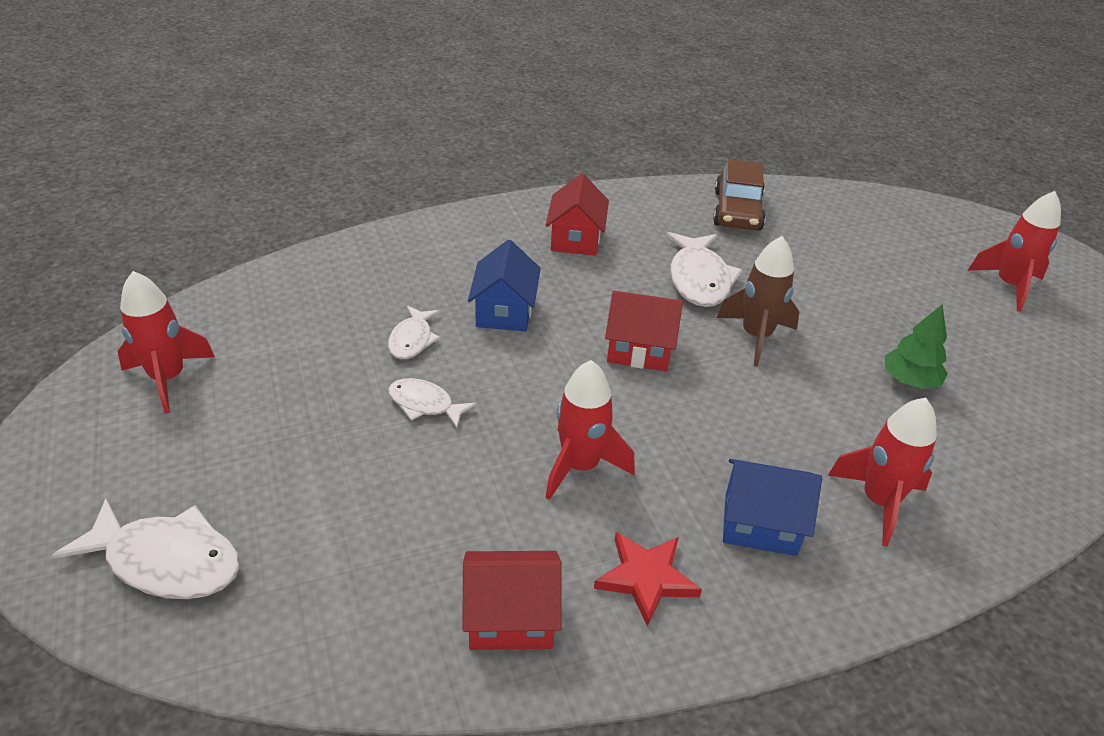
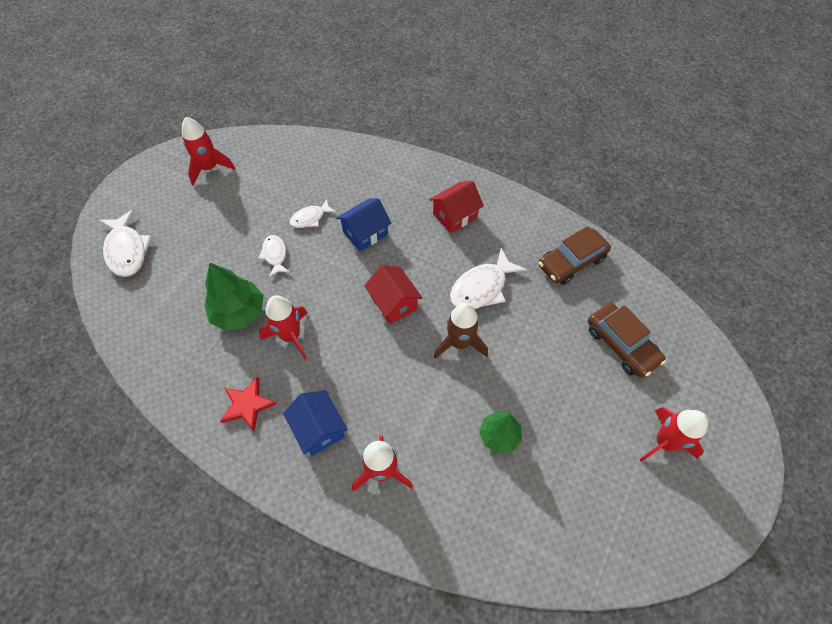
camera: 50 degrees right, 20 degrees up
(473, 496) = (239, 312): none -> green tree
(510, 618) = (188, 372): red house -> none
(871, 243) = (621, 344): none -> brown car

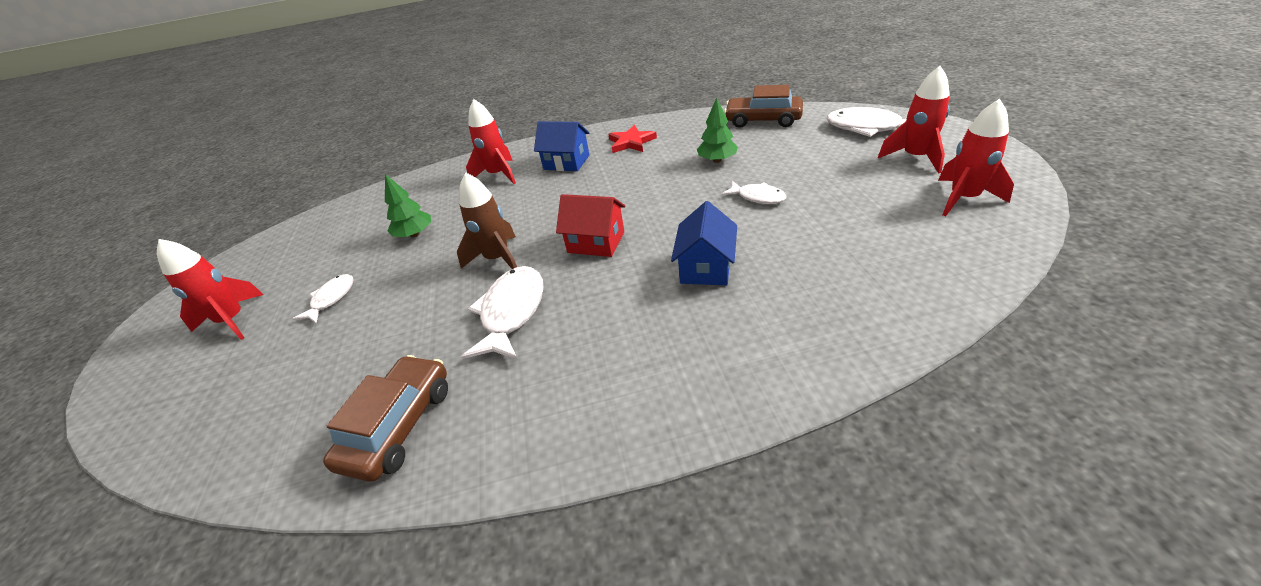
camera: 145 degrees right, 20 degrees down
(239, 312) = (717, 160): green tree -> green tree, size x0.66
(291, 336) = (655, 176): red rocket -> red rocket (915, 157)
(310, 218) = (782, 238): white fish -> white fish (331, 299)
(455, 215) = (624, 363): red house -> none
(621, 344) = (294, 372): brown car -> brown car (763, 120)

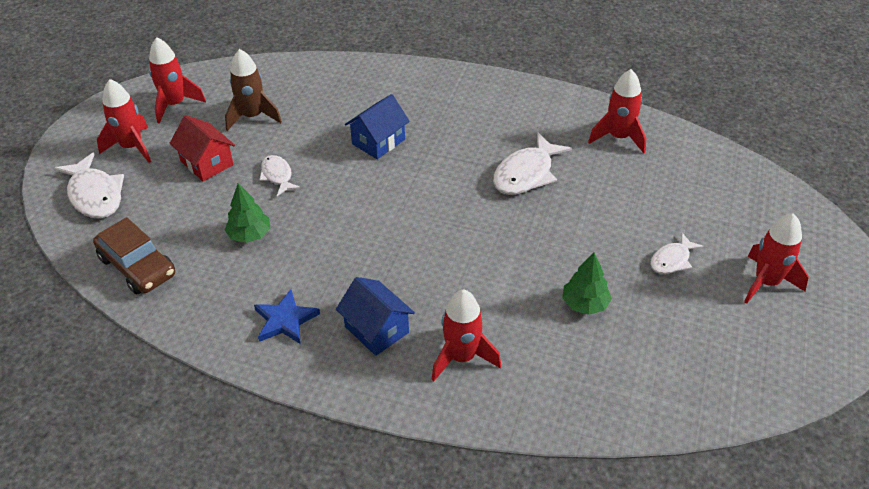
camera: 155 degrees left, 5 degrees up
(399, 425) = (618, 137): brown car -> red rocket
(498, 259) = (516, 227): brown rocket -> brown rocket (252, 117)
(596, 242) = (430, 201): red house -> red house (207, 163)
(631, 142) = (285, 320): red star -> blue star

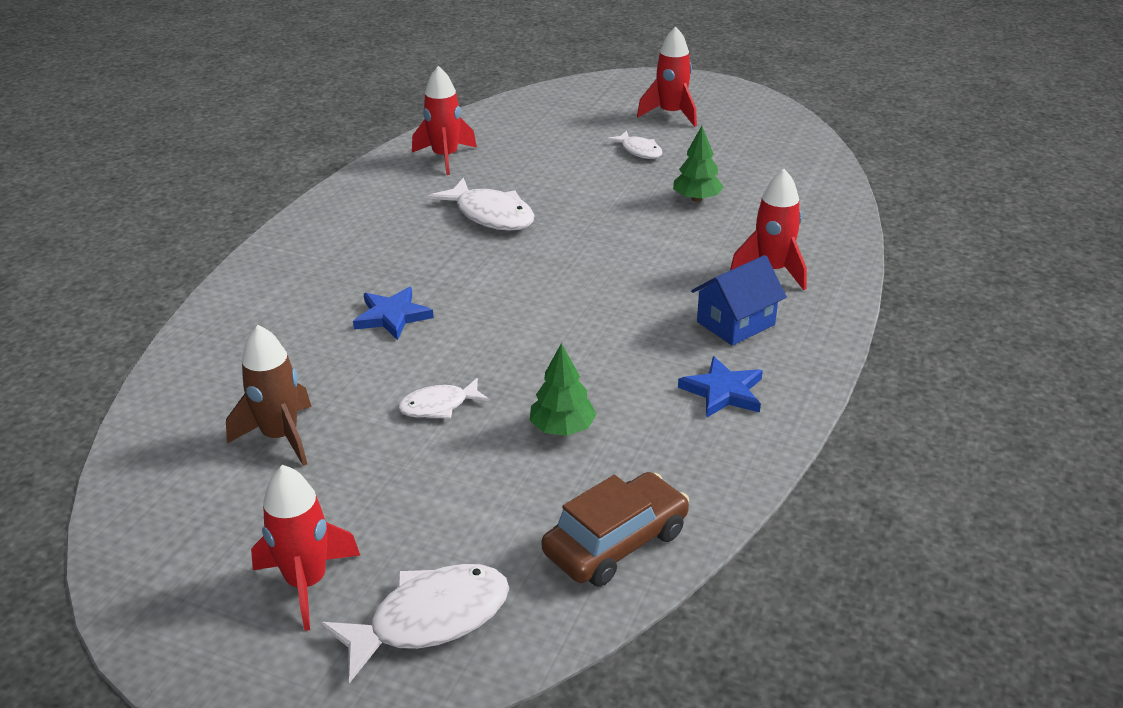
camera: 85 degrees left, 10 degrees down
(175, 105) = (200, 535): red rocket -> none
(207, 163) = (384, 482): red house -> none
(378, 142) = (392, 316): blue house -> blue star

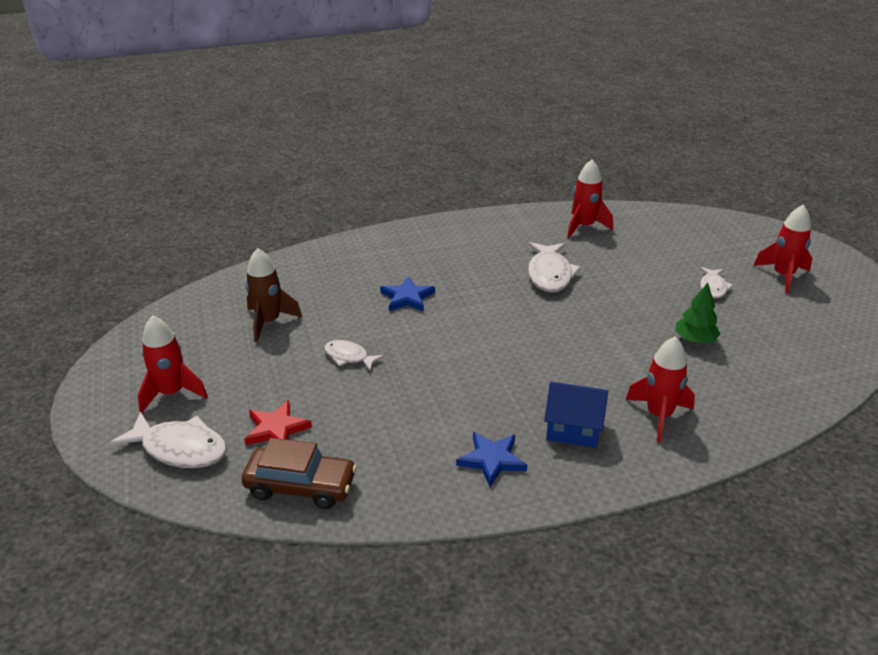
camera: 50 degrees right, 0 degrees up
(494, 519) = (276, 429): none -> red star
(562, 428) = (379, 412): green tree -> none

